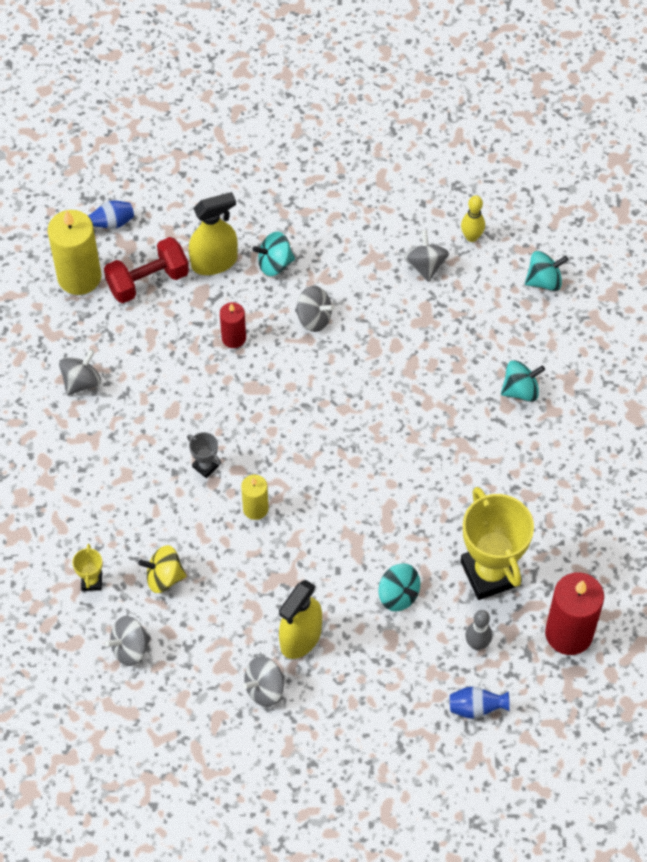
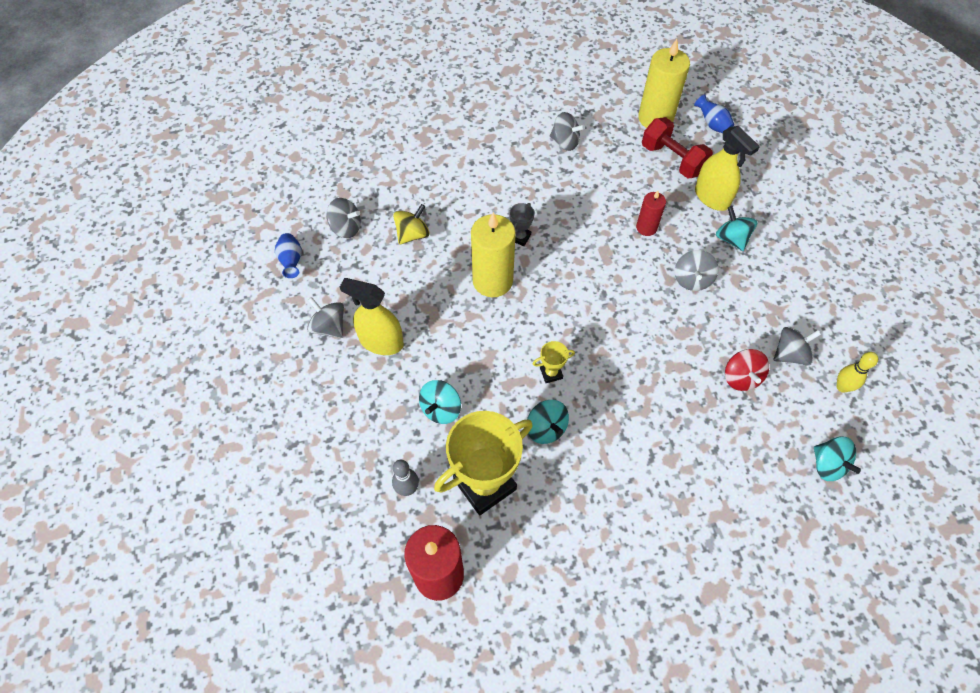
camera: 75 degrees right, 0 degrees up
(92, 581) = (397, 190): yellow trophy -> yellow trophy (551, 373)
(130, 648) = (346, 228): grey spinning top -> grey spinning top turned 150 degrees clockwise
(164, 577) = (412, 234): yellow spinning top -> yellow spinning top turned 60 degrees clockwise
(255, 508) = (492, 281): yellow candle -> yellow candle, size x1.82
(438, 316) = (741, 377): none -> red spinning top
(476, 708) = (341, 502): blue vase -> blue vase (291, 261)
(520, 390) = (693, 469): turquoise spinning top -> turquoise spinning top (546, 428)

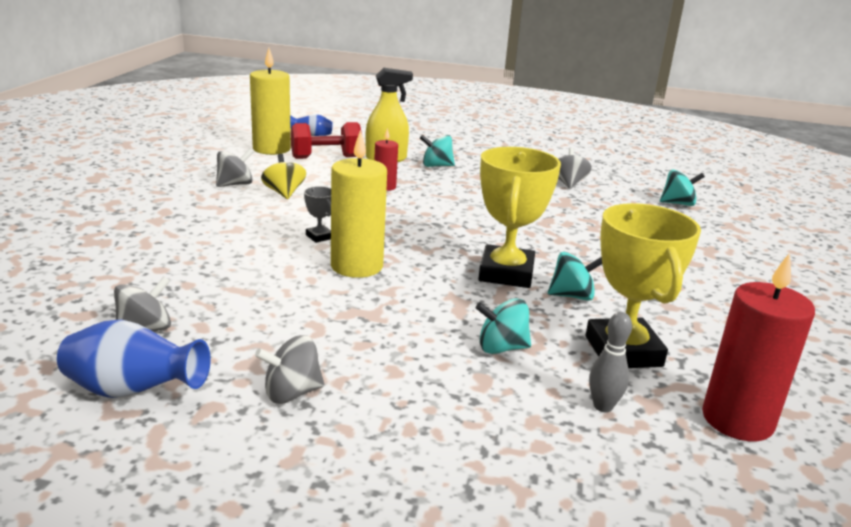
camera: 65 degrees left, 35 degrees down
(291, 261) = (132, 392): blue vase -> blue vase, size x1.65
(381, 342) = (363, 359): yellow spray bottle -> none
(412, 234) = (227, 290): yellow spinning top -> yellow spinning top (284, 193)
(441, 409) = (501, 348): turquoise spinning top -> turquoise spinning top turned 120 degrees clockwise
(551, 373) = (506, 273): yellow trophy -> yellow trophy, size x2.33
(692, 279) = (461, 189): grey spinning top -> none
(741, 377) = (577, 204): red spinning top -> none
(842, 387) = (610, 179): yellow bowling pin -> none

